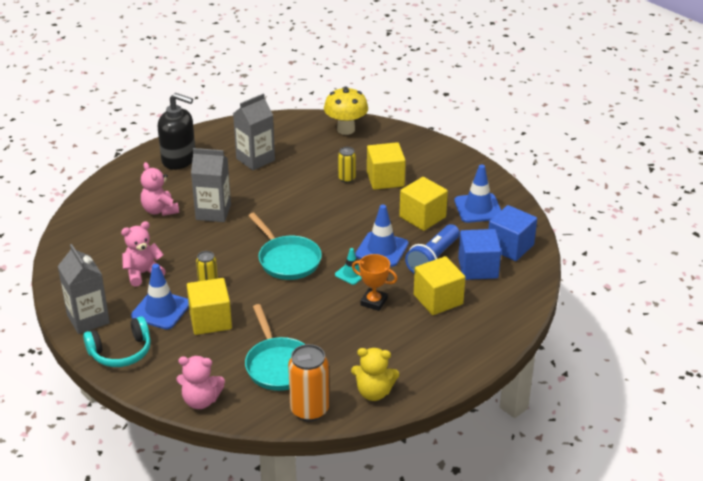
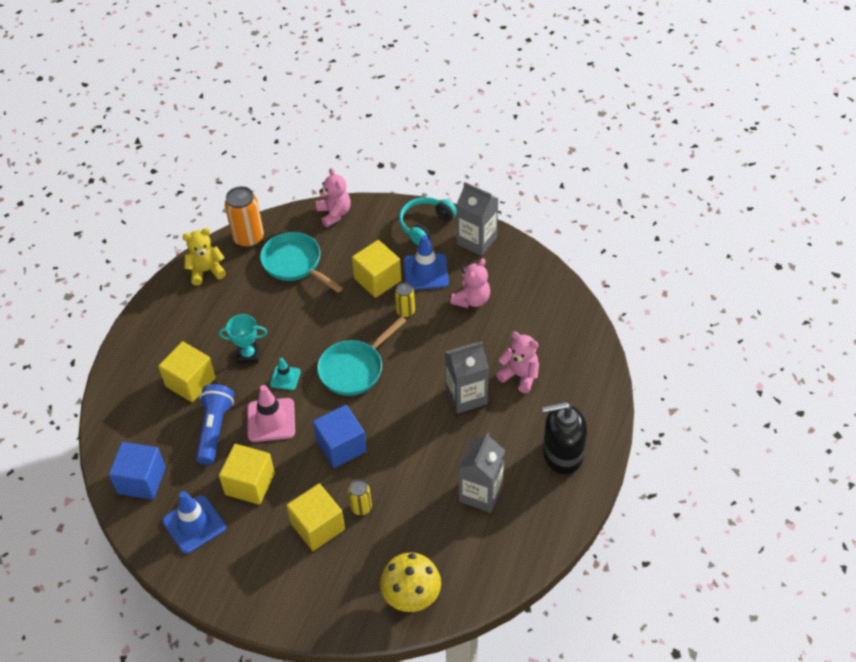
camera: 155 degrees right, 15 degrees up
(201, 400) = (334, 214): pink teddy bear -> pink teddy bear turned 90 degrees clockwise
(287, 260) = (354, 368): turquoise pan -> turquoise pan turned 75 degrees counterclockwise
(374, 302) = (248, 355): orange trophy -> turquoise trophy
(382, 249) = (271, 420): blue traffic cone -> pink traffic cone
(478, 268) = (166, 436): blue cube -> blue cube (341, 446)

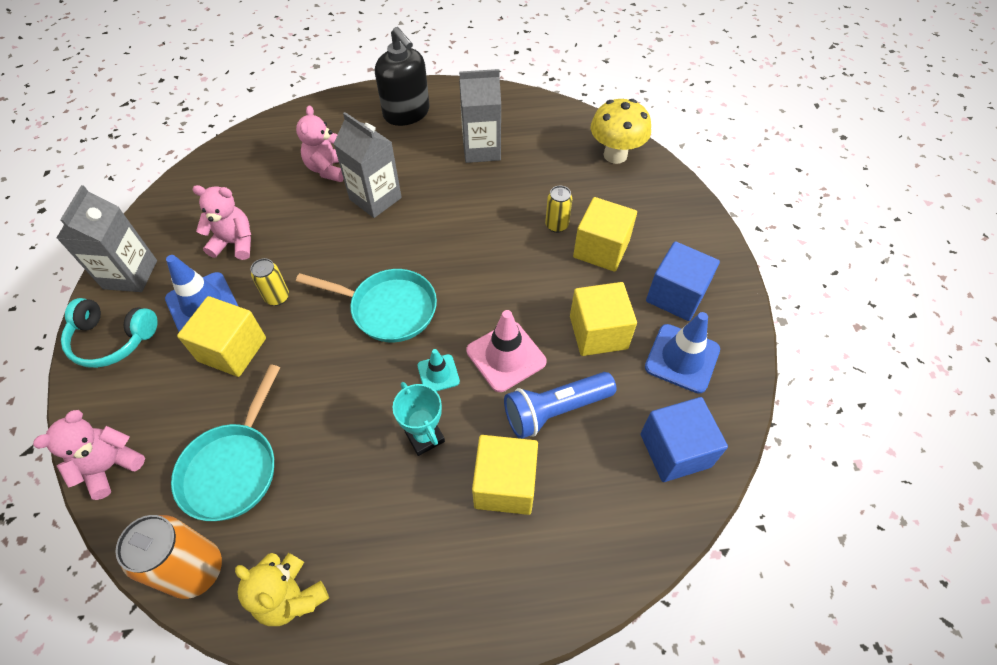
camera: 120 degrees left, 5 degrees up
(341, 446) = (498, 273): blue cube -> blue cube (676, 295)

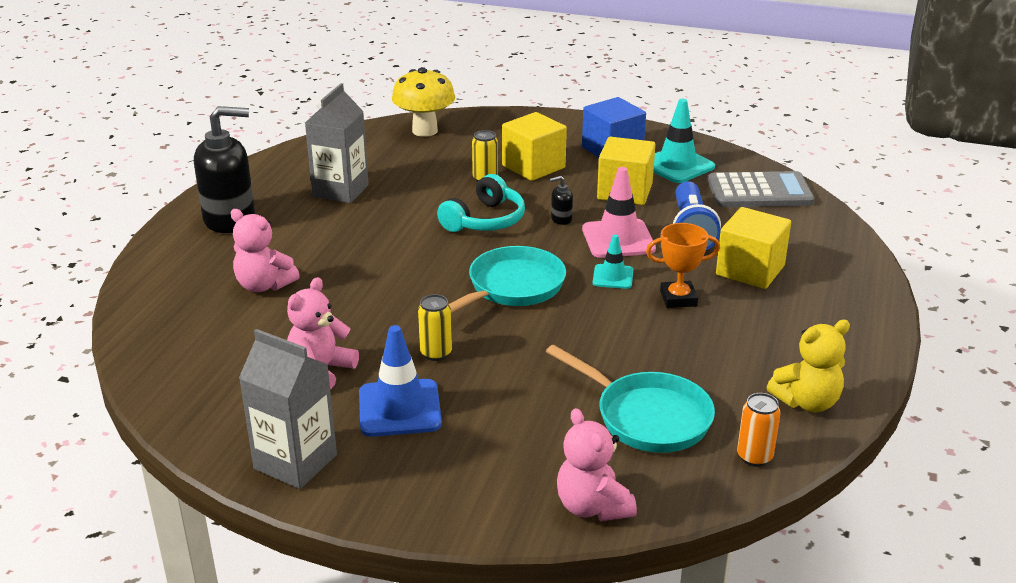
camera: 65 degrees left, 25 degrees down
(112, 339) = (397, 488): turquoise headphones -> turquoise headphones (485, 220)
(196, 570) = (754, 457): orange can -> orange can, size x0.57
(232, 349) = (488, 395): yellow cube -> none
(375, 198) = (347, 265): grey carton -> none
(424, 436) = (678, 298): turquoise trophy -> orange trophy
(518, 302) = (561, 219): none -> black soap dispenser
(675, 450) = (759, 192): blue cube -> grey calculator
(682, 358) = (677, 165): blue traffic cone -> turquoise traffic cone

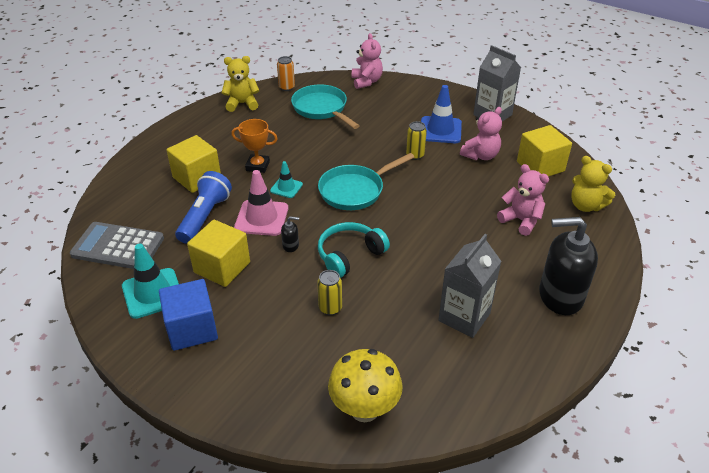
camera: 165 degrees left, 10 degrees up
(161, 318) = (586, 206): none -> yellow teddy bear
(533, 167) = (279, 318): yellow cube -> yellow cube (540, 166)

